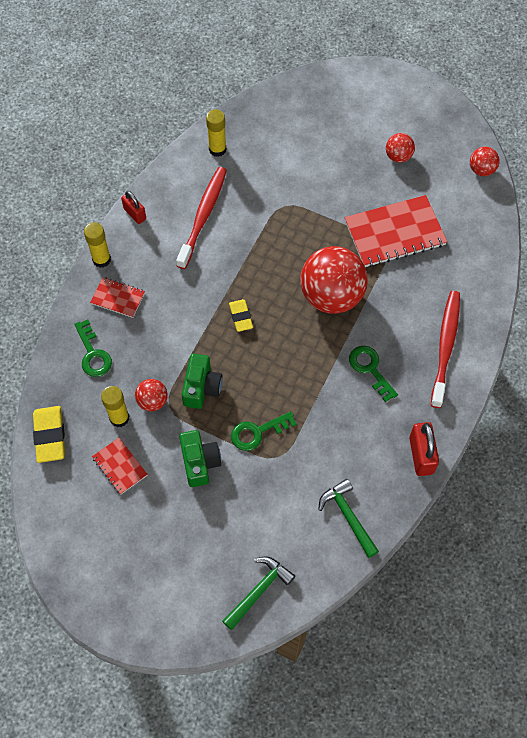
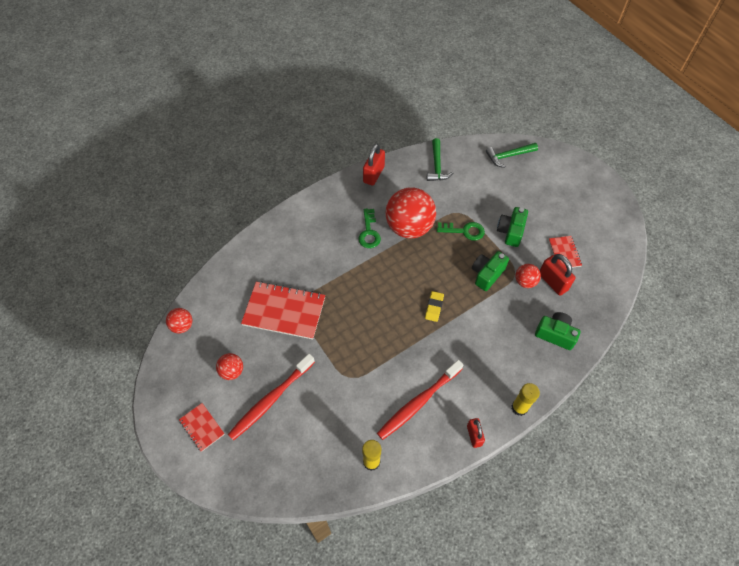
camera: 150 degrees left, 5 degrees down
(50, 436) = (606, 293): yellow eraser -> none
(93, 354) = (555, 334): green key -> green camera
(118, 298) = (519, 368): red notebook -> red notebook (202, 427)
(119, 418) = (553, 282): yellow glue stick -> red padlock
(331, 296) = (361, 290): red ball -> red ball (409, 227)
(445, 346) = (312, 222): red toothbrush -> red toothbrush (271, 400)

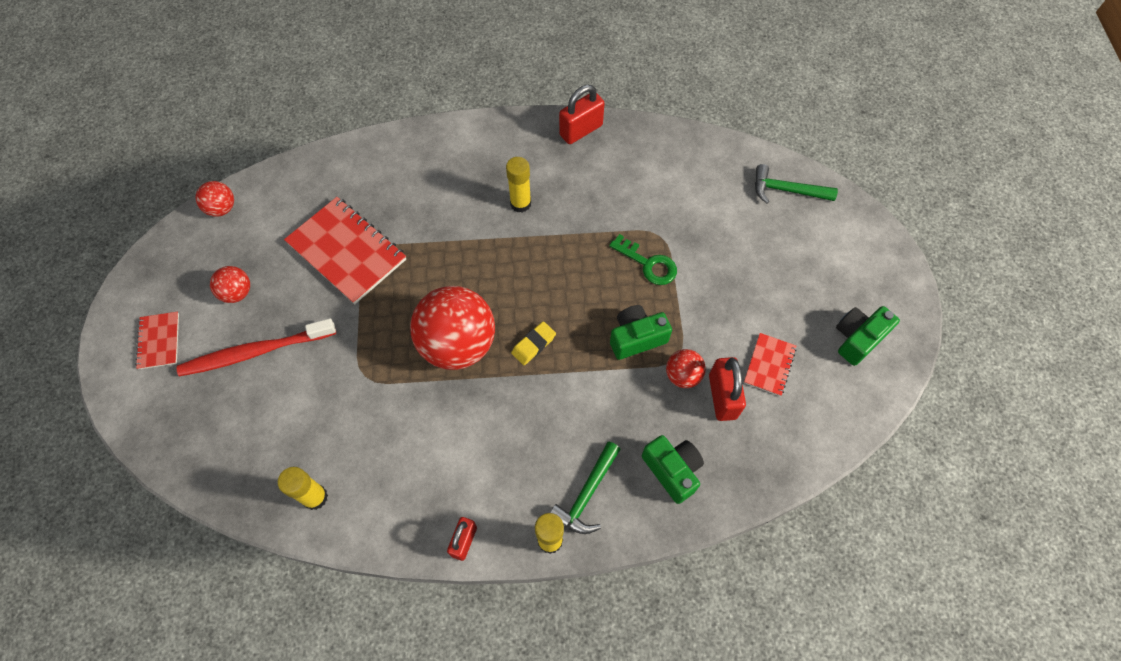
camera: 30 degrees right, 5 degrees up
(369, 232) = (520, 203): green key -> yellow glue stick
(409, 227) = (577, 222): red ball -> red ball (458, 344)
(418, 402) = (425, 457): red toothbrush -> none
(437, 166) = (674, 157): green hammer -> green hammer (586, 494)
(510, 231) = (712, 296): green camera -> green camera (857, 339)

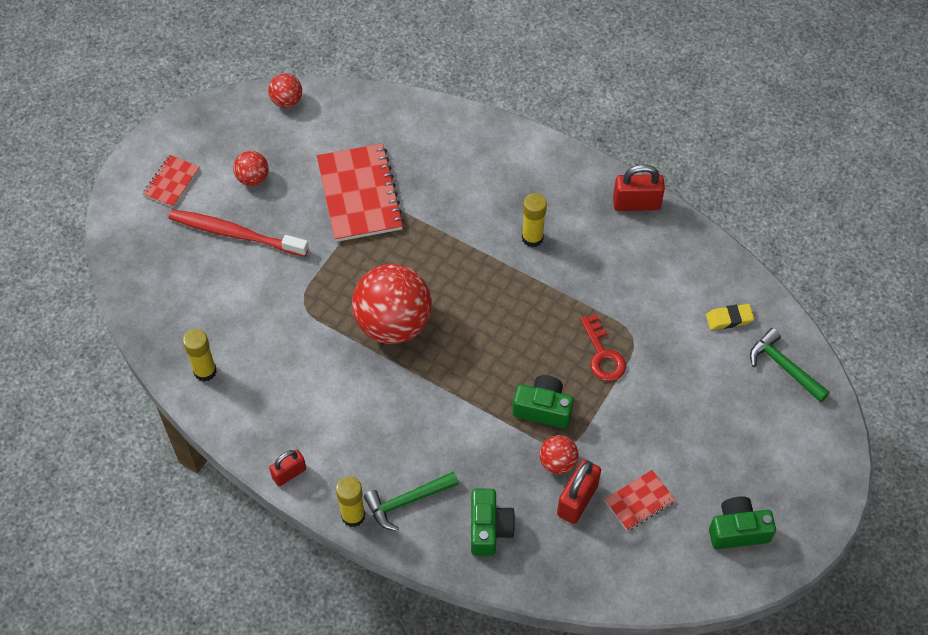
camera: 35 degrees right, 5 degrees down
(533, 345) = (453, 361): yellow eraser -> yellow eraser (729, 319)
(648, 264) = (603, 354): green key -> red key

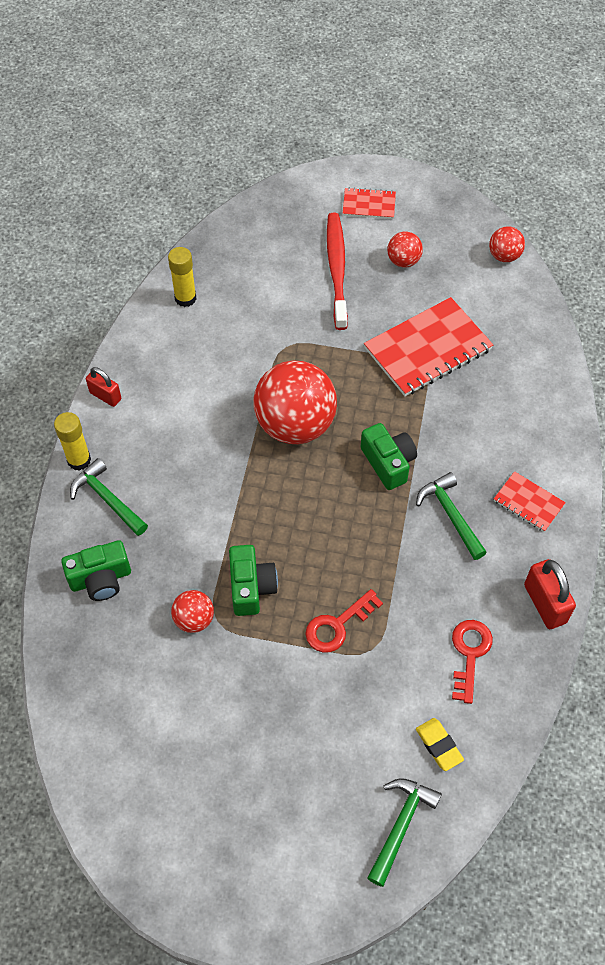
camera: 70 degrees right, 0 degrees up
(532, 238) = (450, 515): yellow glue stick -> green hammer
(577, 500) = (157, 651): red padlock -> none
(639, 501) = (176, 712): red notebook -> red notebook (528, 503)
(661, 270) = (469, 654): none -> red key
(738, 530) = (174, 827): green camera -> green camera (388, 463)

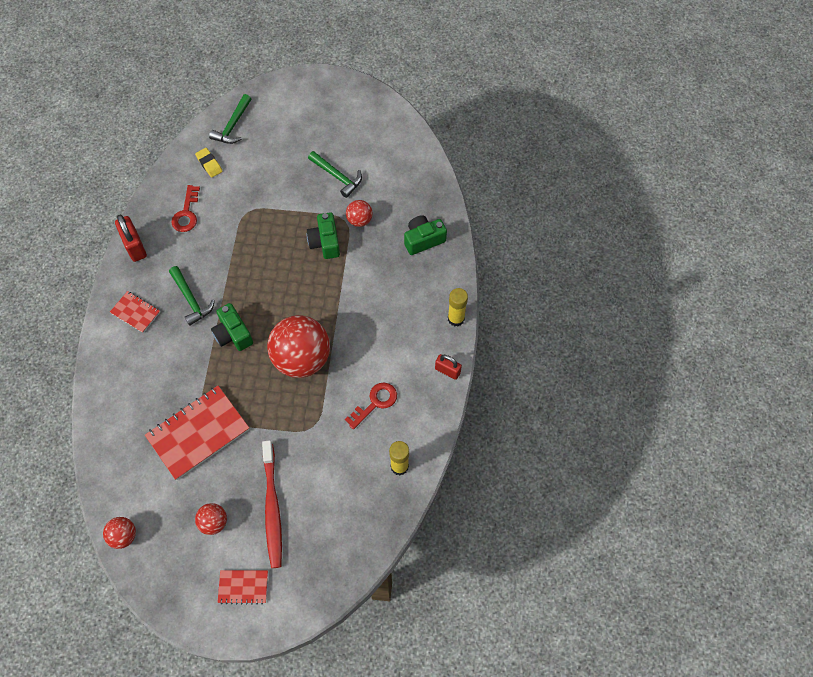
camera: 175 degrees right, 5 degrees up
(107, 499) = (430, 292): green hammer -> green hammer (337, 176)
(337, 625) = (268, 223): red key -> red key (375, 403)

